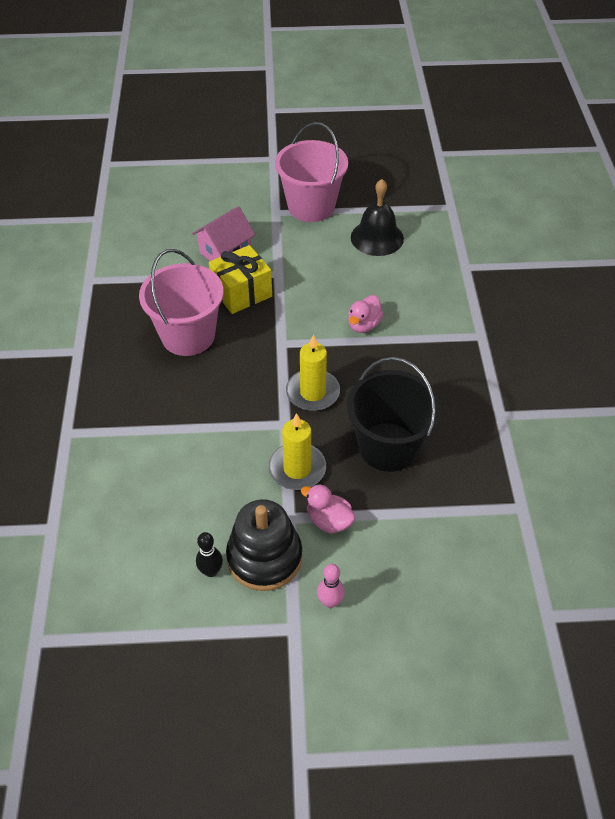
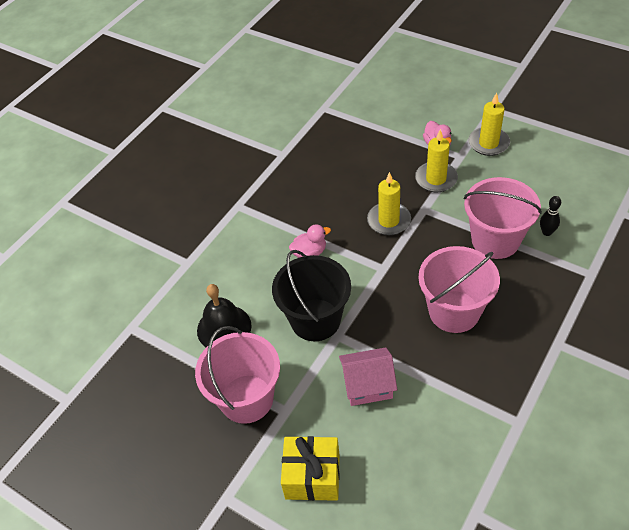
camera: 140 degrees left, 0 degrees up
(185, 424) = (495, 240): none -> pink bucket
(211, 571) = (525, 149): black bowling pin -> black bowling pin (547, 232)
(241, 292) = (382, 331): yellow gift -> yellow gift (312, 476)
(264, 557) = (488, 143): black stacking toy -> yellow candle
(330, 602) = (465, 111): pink bowling pin -> none
(388, 447) = (368, 166): black bucket -> black bucket (315, 320)

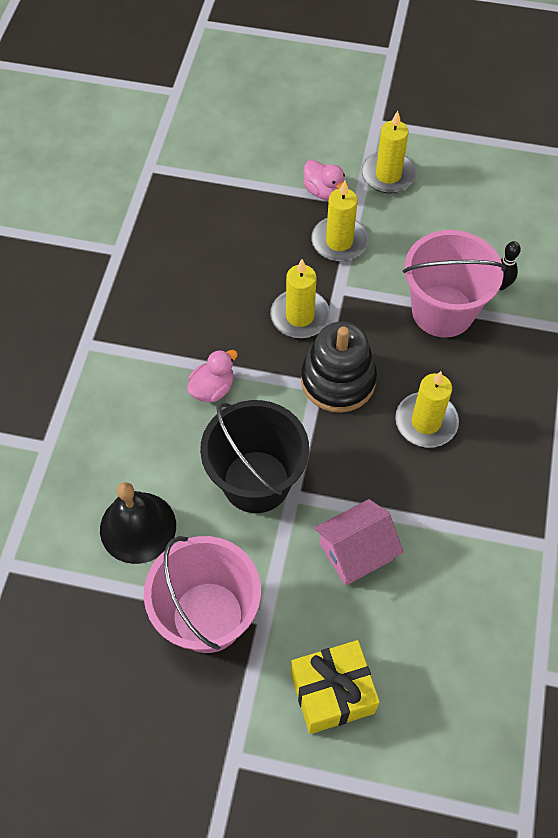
camera: 25 degrees left, 10 degrees up
(399, 268) = (338, 380): none -> black stacking toy
(454, 311) = (426, 422): pink bucket -> yellow candle

